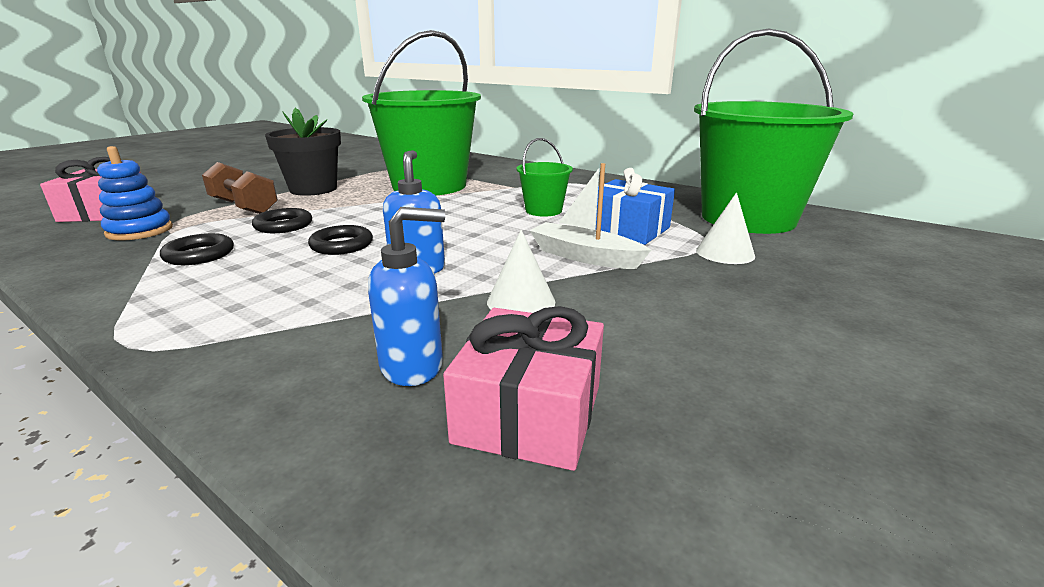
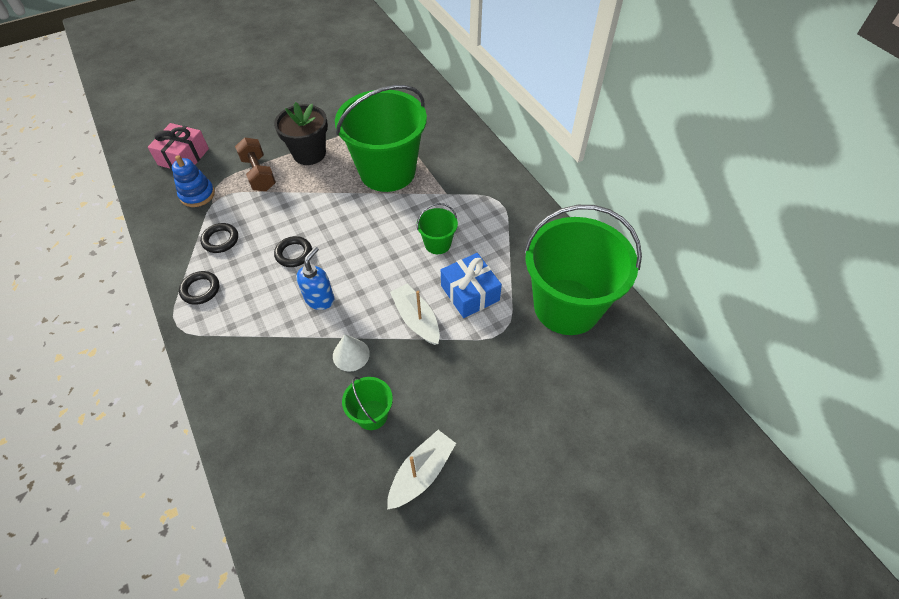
camera: 25 degrees right, 30 degrees up
(283, 225) = (272, 213): black ring -> black ring (200, 289)
(413, 366) = (277, 388): blue soap dispenser -> none
(529, 413) = (303, 437): pink gift -> none
(630, 349) = (372, 415): none -> green bucket
(725, 253) = (502, 347): white cone -> none
(807, 388) = (421, 473): none -> white boat

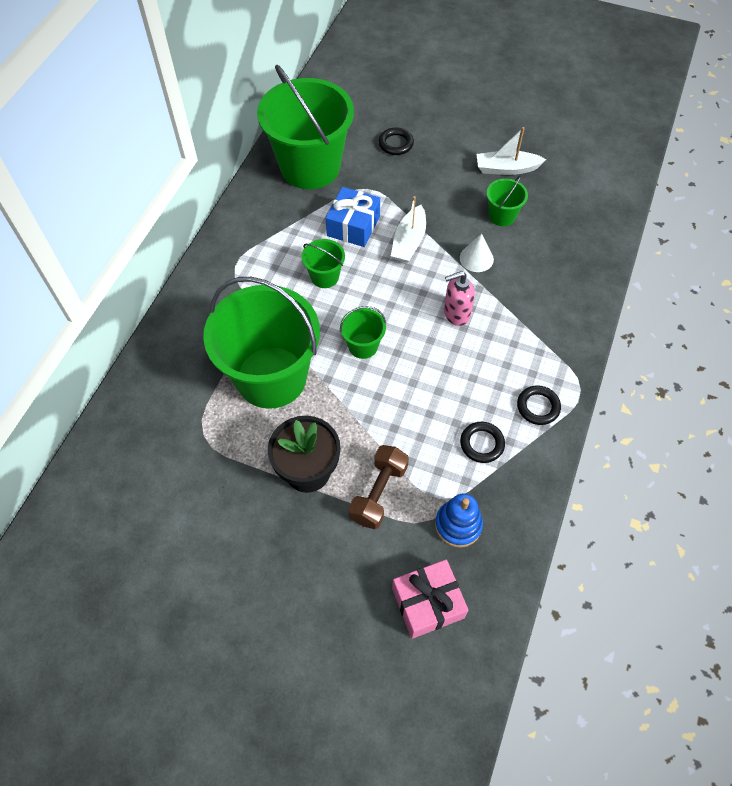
camera: 130 degrees left, 5 degrees up
(294, 254) = (436, 370): black ring -> black ring (396, 144)
(320, 299) = (456, 314): blue soap dispenser -> pink soap dispenser
(357, 228) = (363, 346): none -> green bucket

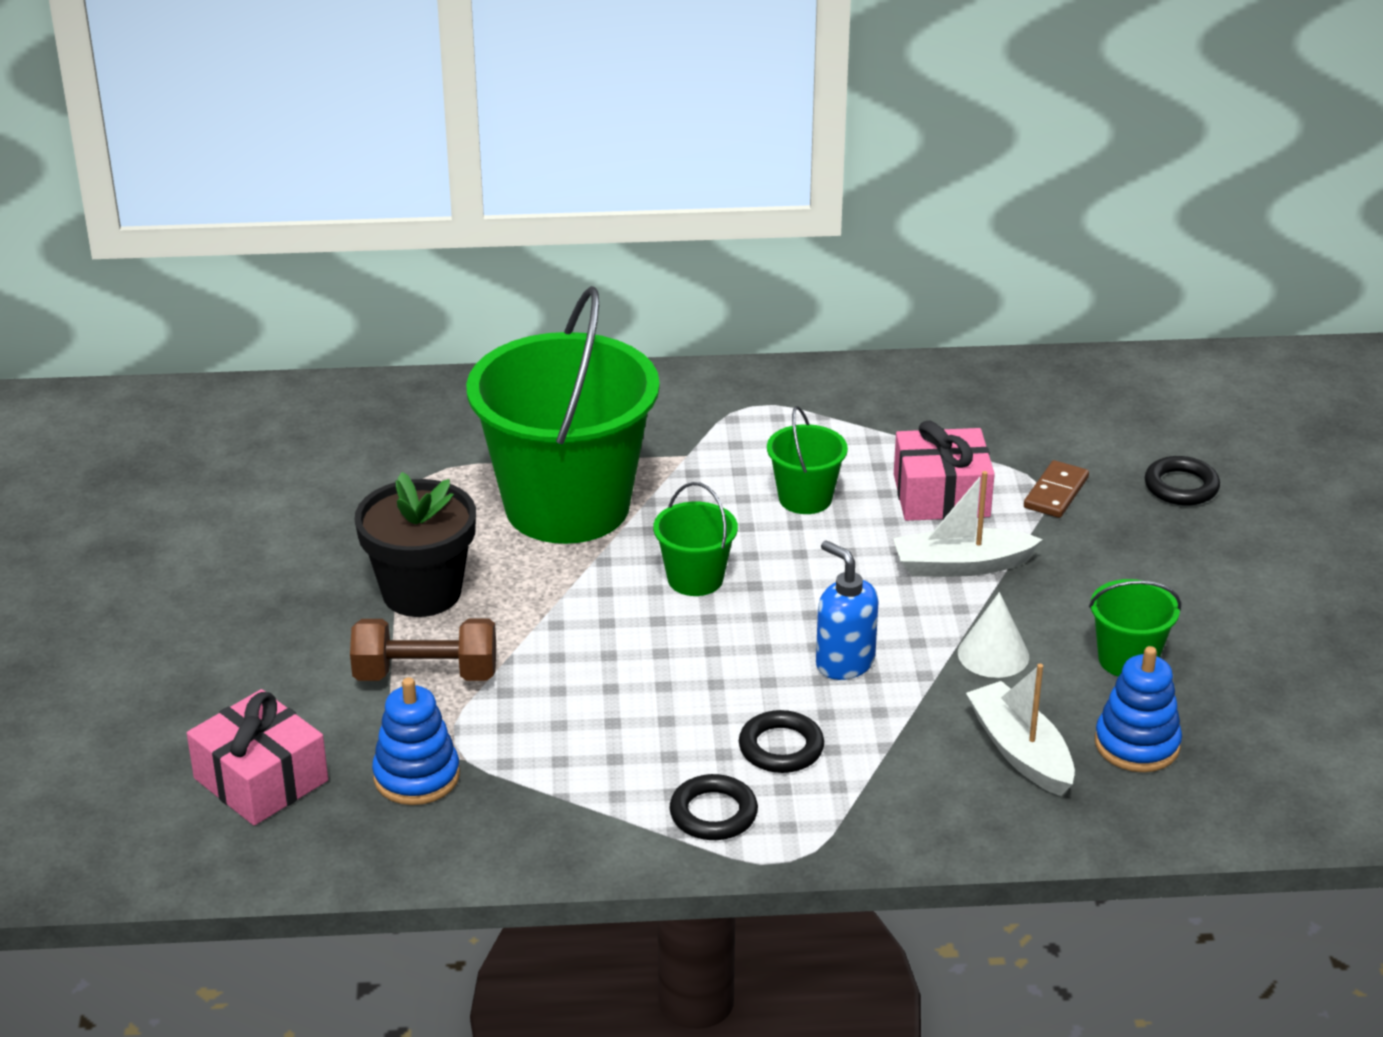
camera: 65 degrees right, 25 degrees down
(310, 167) = (1030, 412): green bucket -> none
(353, 226) = (941, 496): blue gift -> pink gift
(375, 186) = (1055, 493): none -> brown domino
(456, 314) = (844, 663): pink soap dispenser -> blue soap dispenser
(481, 444) = (590, 764): black ring -> black ring (781, 748)
(506, 169) = (1256, 635): white boat -> white boat (1020, 751)
(556, 238) = (1137, 744): none -> blue stacking toy

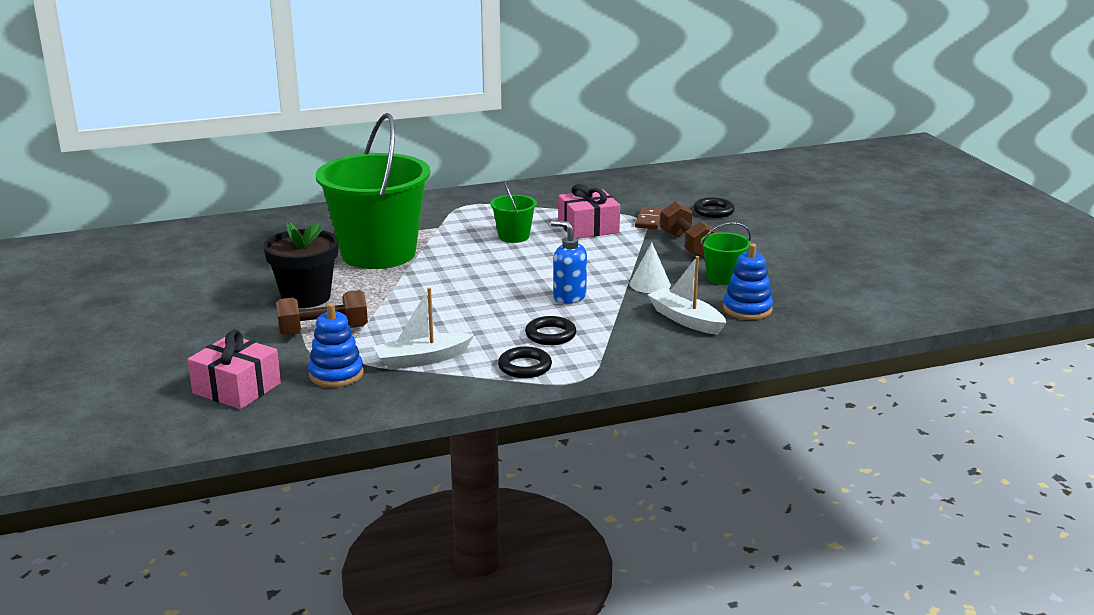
camera: 15 degrees left, 10 degrees down
(695, 579) = (467, 274): green bucket -> none
(961, 565) = (613, 252): white boat -> white boat (422, 359)
(1098, 568) = (687, 245): none -> brown dumbbell

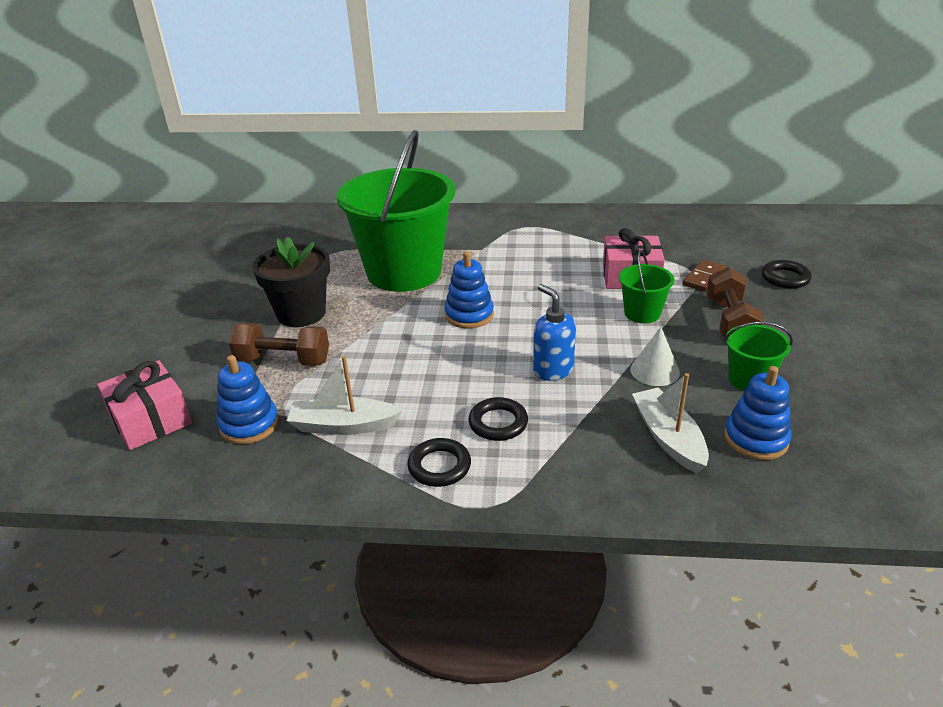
camera: 25 degrees right, 10 degrees up
(468, 274) = (469, 315): none -> blue stacking toy
(514, 236) = (546, 274): green bucket -> green bucket (642, 313)

